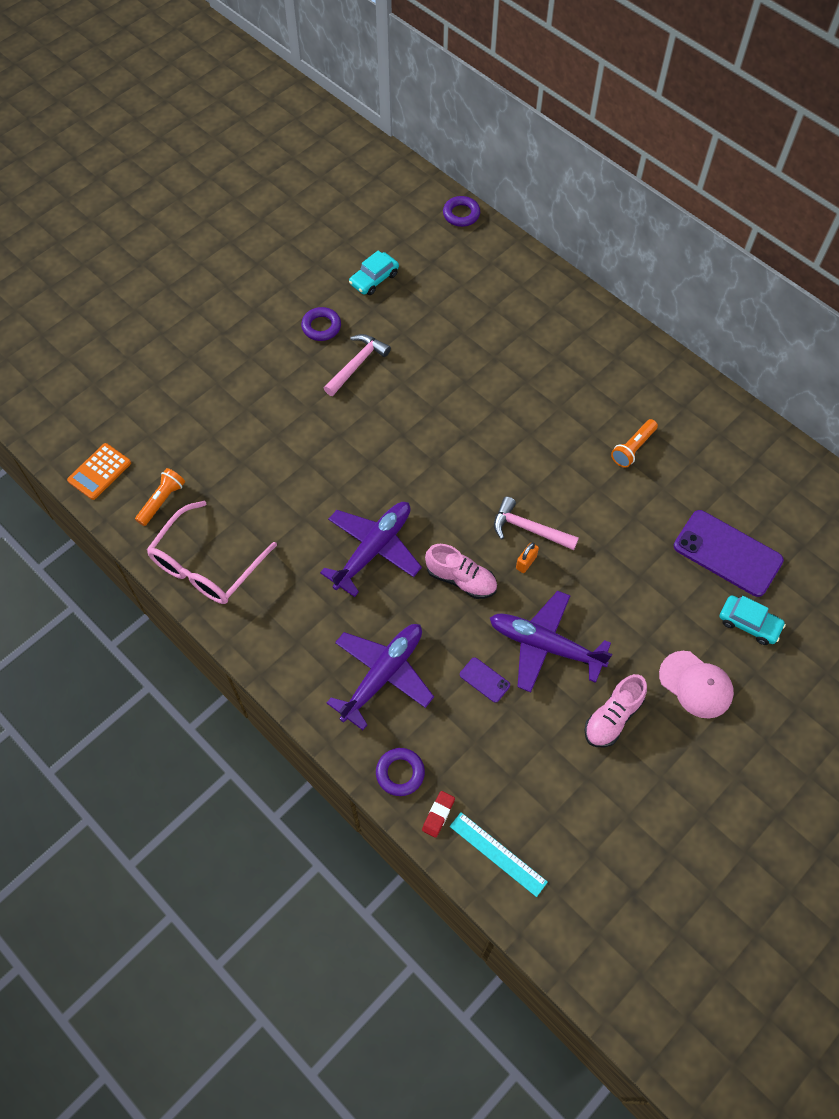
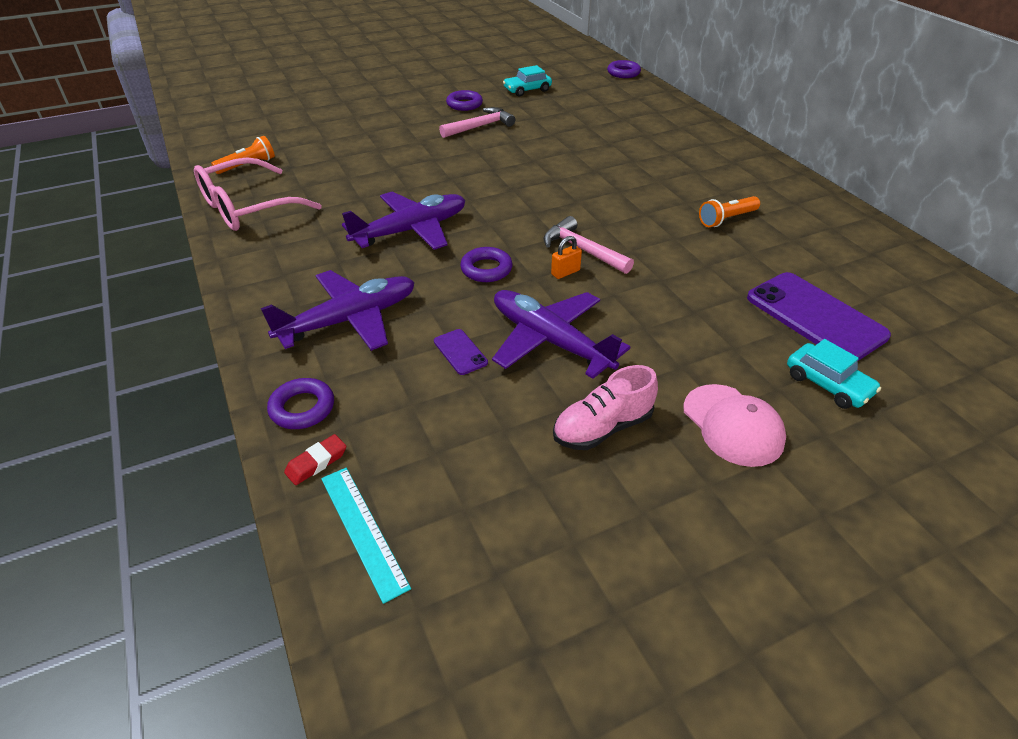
camera: 20 degrees right, 20 degrees down
(99, 472) = (214, 141): orange calculator -> none
(461, 579) = (486, 269): pink shoe -> purple ring

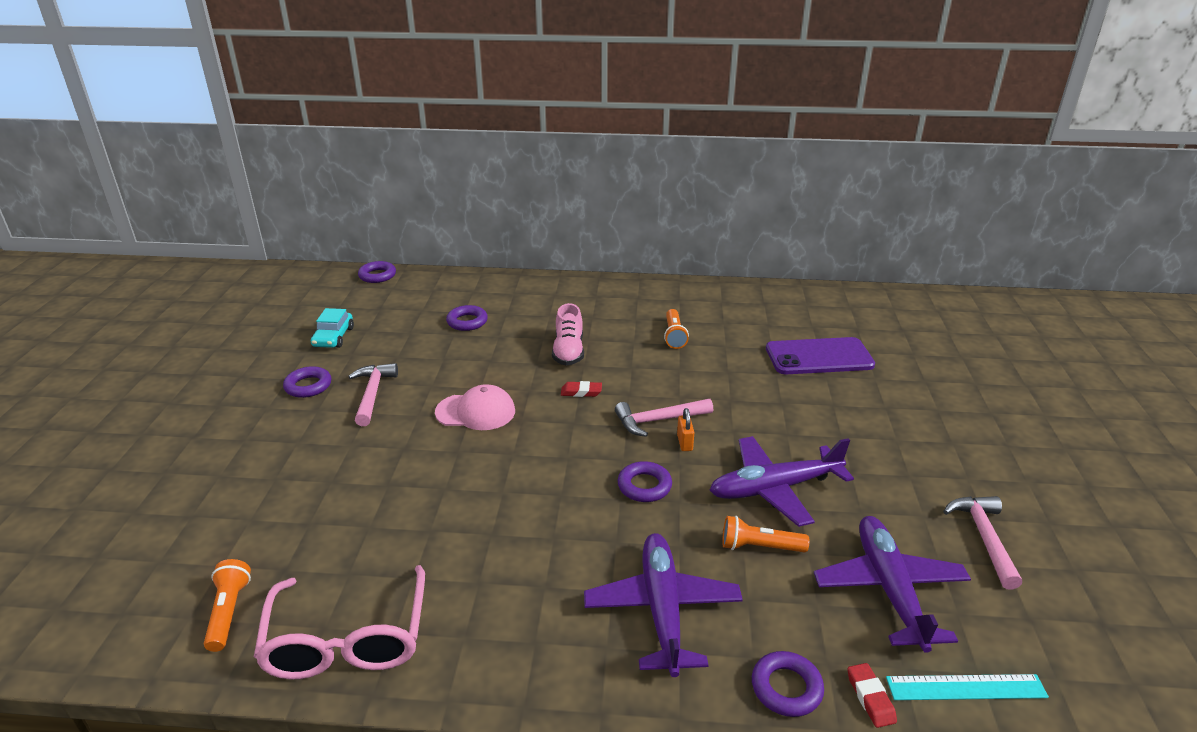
camera: 60 degrees left, 10 degrees down
(410, 231) = (534, 513): purple plane -> purple plane (889, 590)
(460, 352) = (760, 547): purple phone -> orange flashlight
(579, 202) = (581, 392): none -> red eraser
(602, 428) = (893, 503): pink shoe -> pink shoe (568, 351)
(606, 514) = (984, 538): none -> pink hammer
(611, 124) = (467, 322): none -> purple ring
(733, 425) = (914, 442): pink cap -> pink cap (476, 412)
(828, 384) = (890, 386): turquoise car -> none

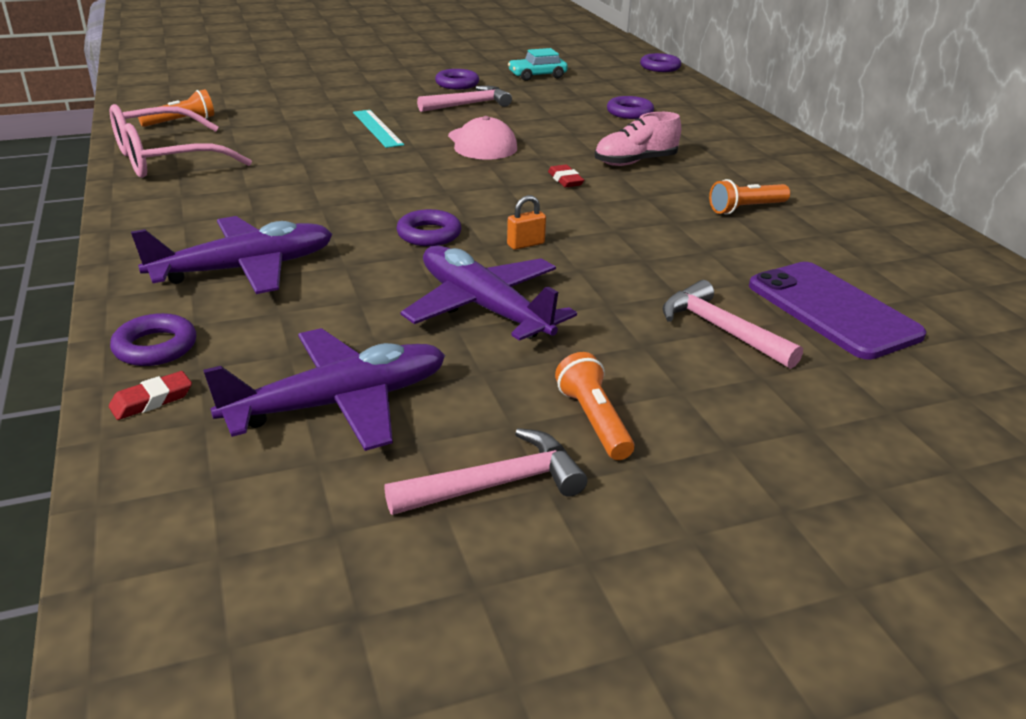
camera: 65 degrees right, 0 degrees up
(658, 420) = (554, 225): pink hammer -> pink hammer (720, 329)
(760, 547) = (368, 309): orange flashlight -> orange flashlight (593, 421)
(966, 688) = (182, 472): turquoise ruler -> turquoise ruler (377, 128)

